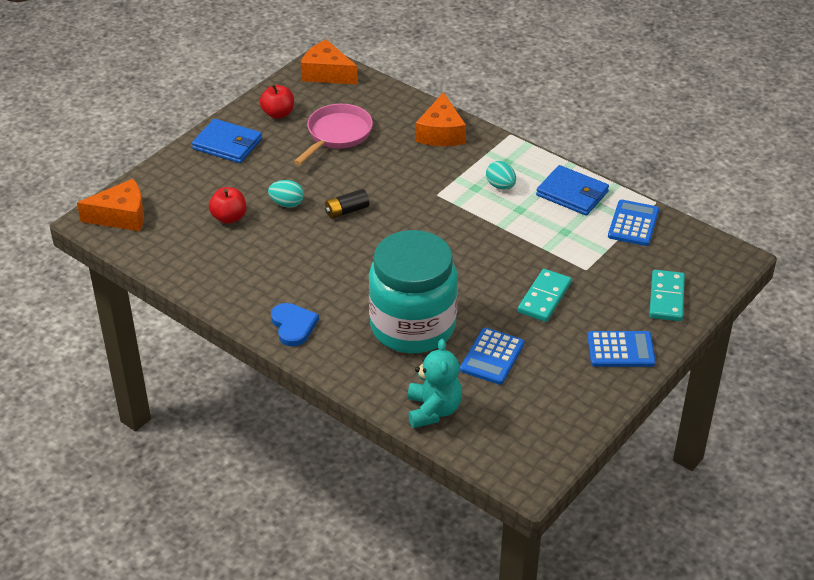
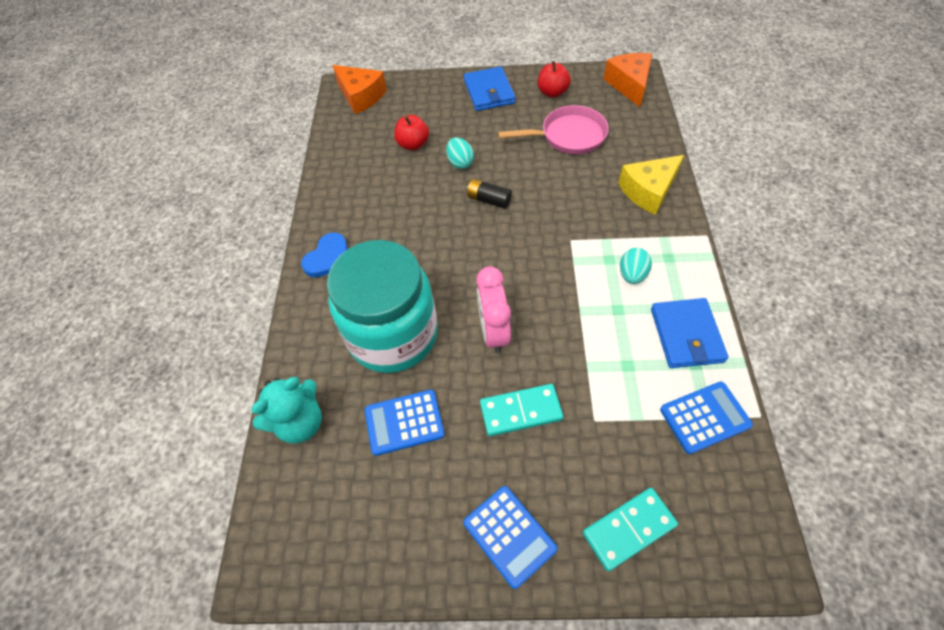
camera: 55 degrees right, 15 degrees up
(441, 133) = (648, 191): orange cheese -> yellow cheese
(469, 275) = (493, 332): none -> pink clock

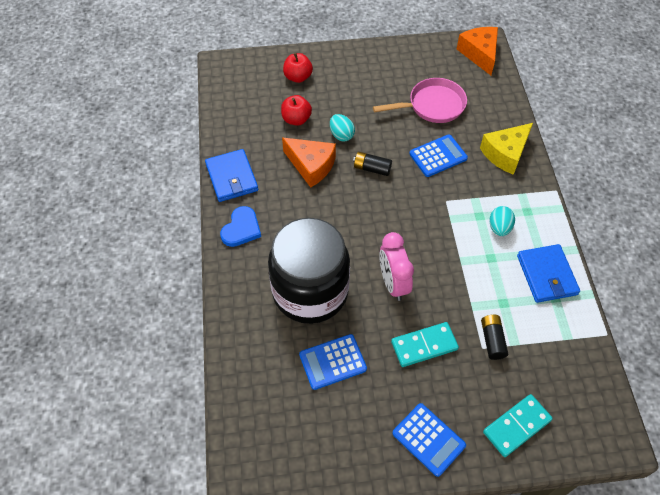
camera: 10 degrees left, 0 degrees up
(300, 422) = (247, 369): turquoise teddy bear -> none
(361, 96) = (239, 73): orange cheese -> orange cheese (311, 166)
(393, 335) = (310, 292): turquoise jar -> black jar
(489, 92) = (356, 65): blue wallet -> blue wallet (232, 177)
(552, 92) = (413, 64): red apple -> red apple (298, 77)
(608, 411) = (492, 340): none -> black battery
(704, 417) = (565, 339): blue calculator -> blue calculator (438, 156)

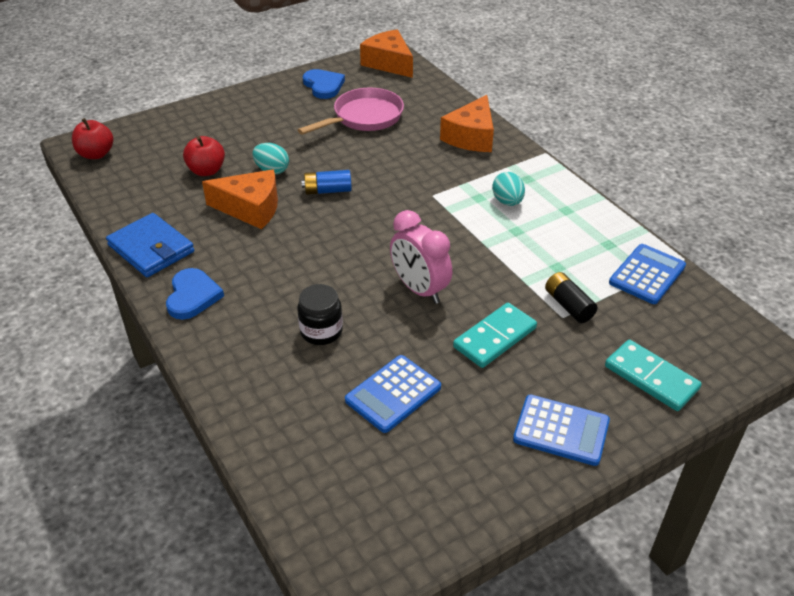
camera: 25 degrees left, 15 degrees down
(298, 77) = (186, 132): red apple -> red apple (96, 154)
(310, 292) = (321, 331): black jar -> black jar, size x0.40
(372, 168) = (327, 190): black battery -> blue battery
(417, 62) = (323, 86): none -> blue heart
(438, 156) = (398, 159): blue calculator -> blue calculator (647, 274)
(505, 153) = (471, 137): yellow cheese -> orange cheese
(516, 426) = (651, 378): turquoise domino -> turquoise domino turned 75 degrees counterclockwise
(546, 275) = (586, 227): blue wallet -> none

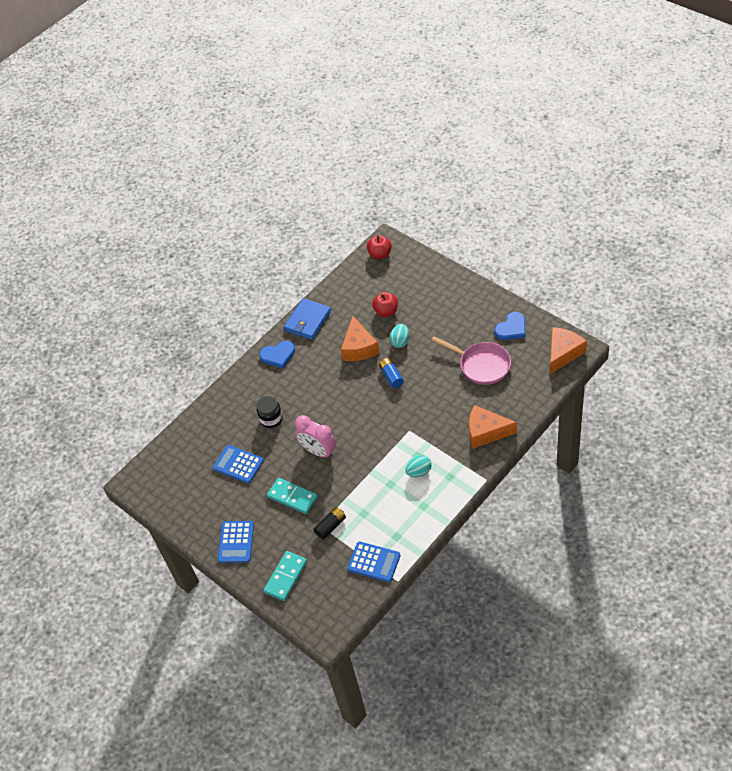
camera: 80 degrees right, 10 degrees up
(419, 289) = (318, 451): pink clock -> pink clock turned 90 degrees counterclockwise

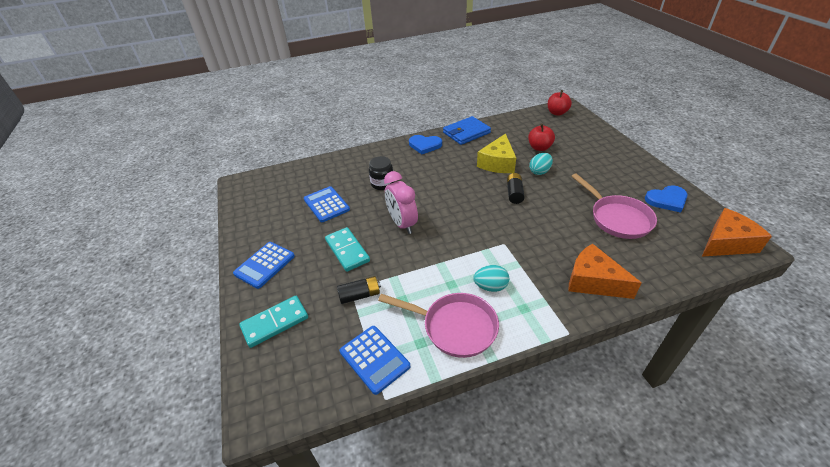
camera: 25 degrees right, 10 degrees down
(359, 347) = (497, 163): orange cheese -> yellow cheese
(391, 376) = (514, 193): blue battery -> black battery
(412, 514) = (455, 327): none -> pink pan

